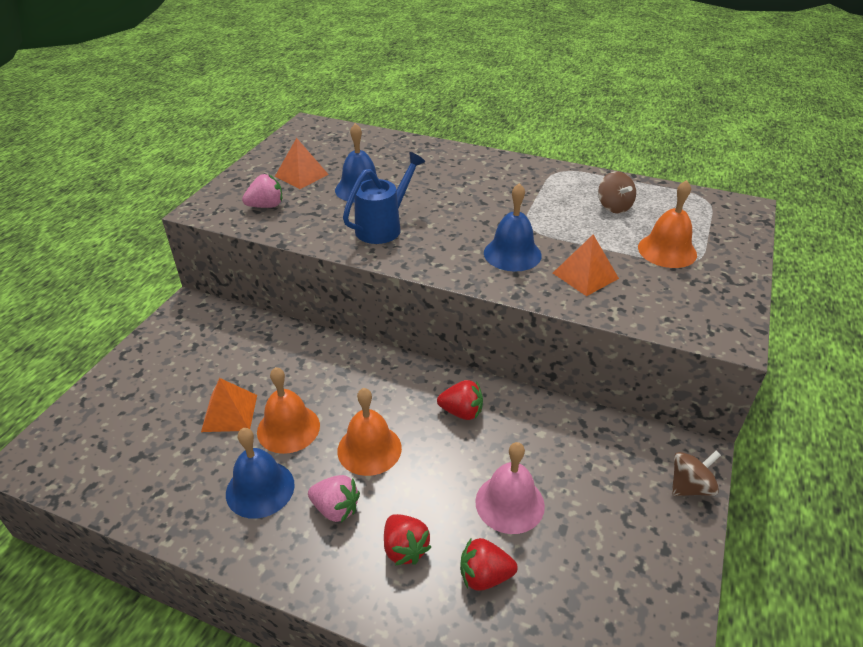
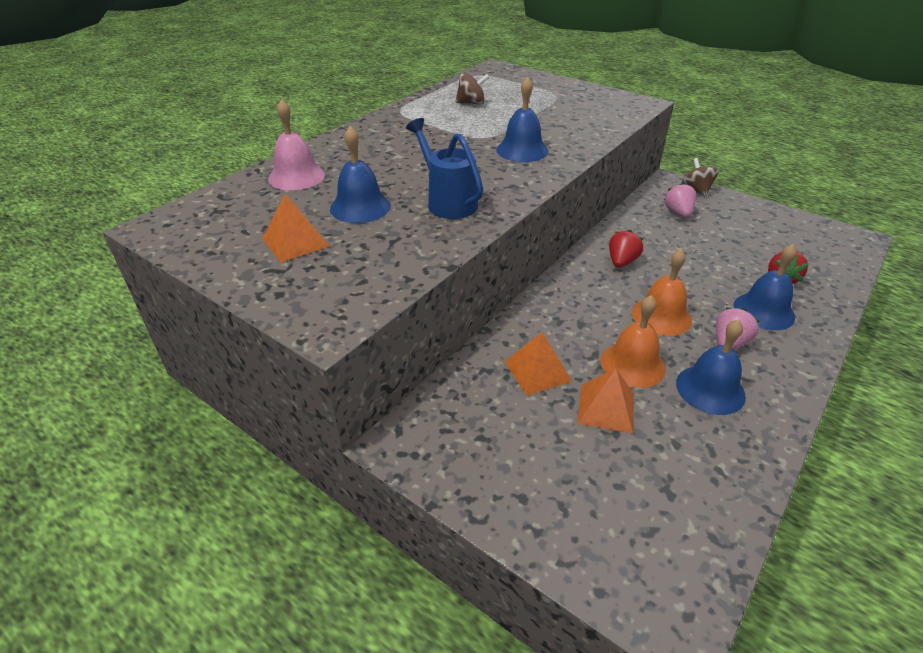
camera: 75 degrees left, 0 degrees up
(266, 206) = (355, 273): pink strawberry -> pink strawberry (678, 213)
(404, 548) = (763, 311): red strawberry -> blue bell
(509, 503) = (715, 257): pink bell -> pink bell (296, 176)
(585, 275) = (562, 130): orange pyramid -> orange pyramid (537, 371)
(667, 250) = (540, 99): orange bell -> none

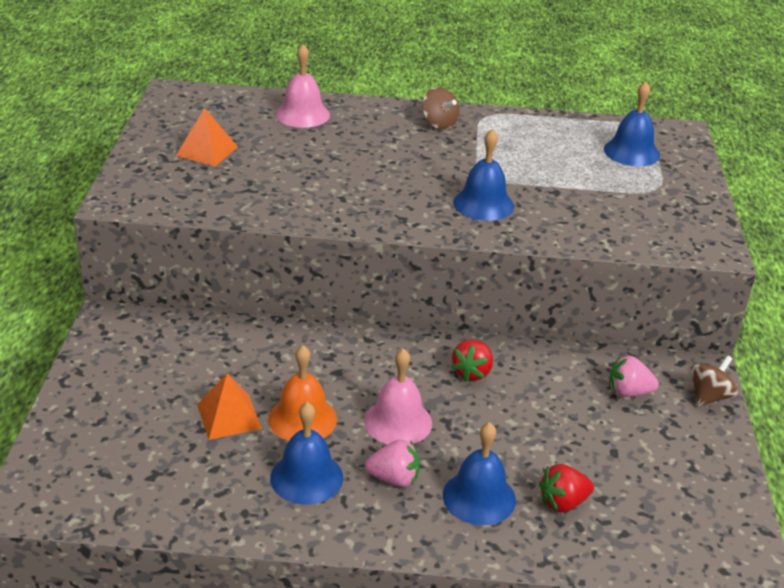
camera: 55 degrees right, 5 degrees down
(360, 207) = (284, 158): blue bell -> blue bell (631, 152)
(448, 202) = (335, 195): blue watering can -> none
(471, 103) = (559, 146): brown spinning top -> brown spinning top (439, 124)
(537, 371) = (246, 364): orange pyramid -> none
(621, 262) = (472, 372): red strawberry -> red strawberry turned 120 degrees clockwise
(661, 316) = (398, 422): orange bell -> pink bell
(678, 213) = (628, 392): pink strawberry -> pink strawberry turned 135 degrees counterclockwise

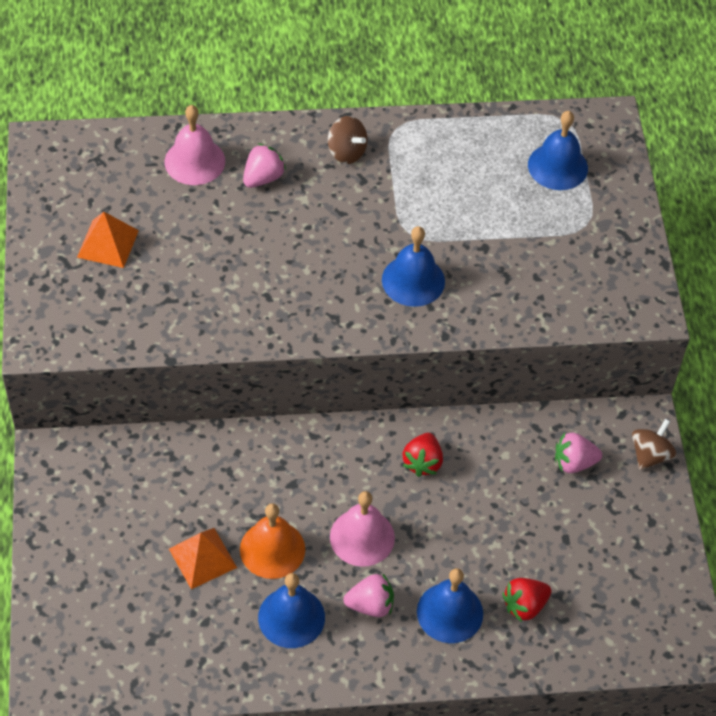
camera: 10 degrees left, 20 degrees up
(360, 130) = (263, 178): none -> pink strawberry

